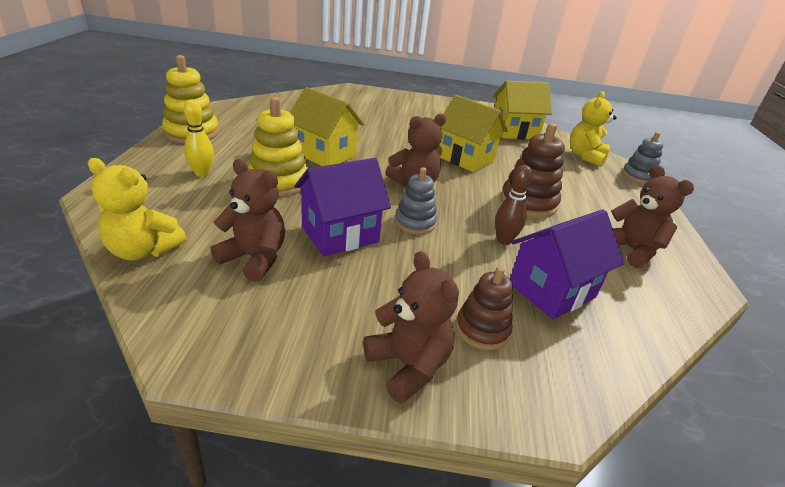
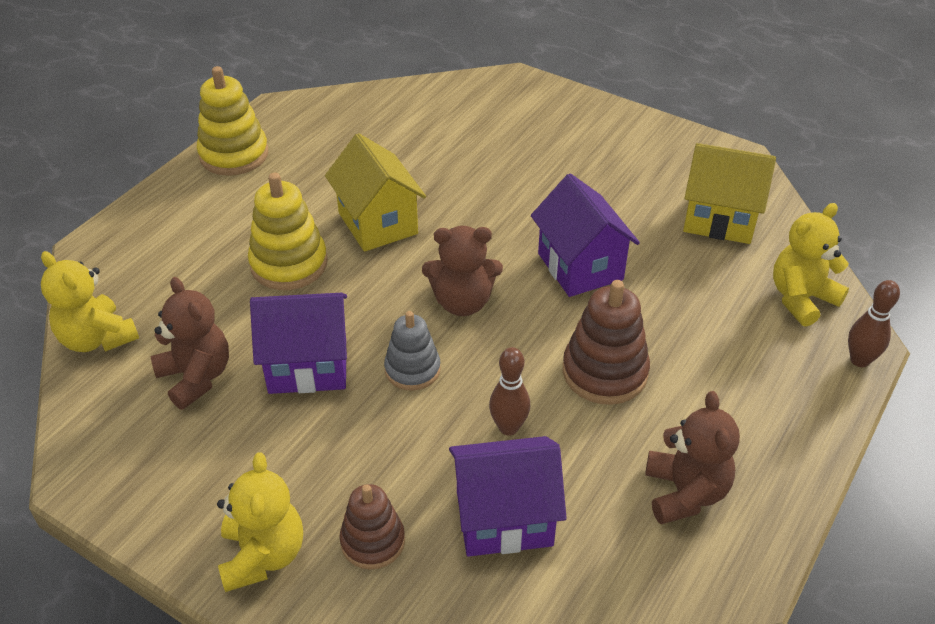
camera: 30 degrees right, 10 degrees up
(202, 173) = (209, 232): yellow bowling pin -> none
(408, 366) = (263, 555): brown teddy bear -> yellow teddy bear
(465, 158) = (580, 266): yellow house -> purple house
(638, 176) = (859, 360): grey stacking toy -> brown bowling pin

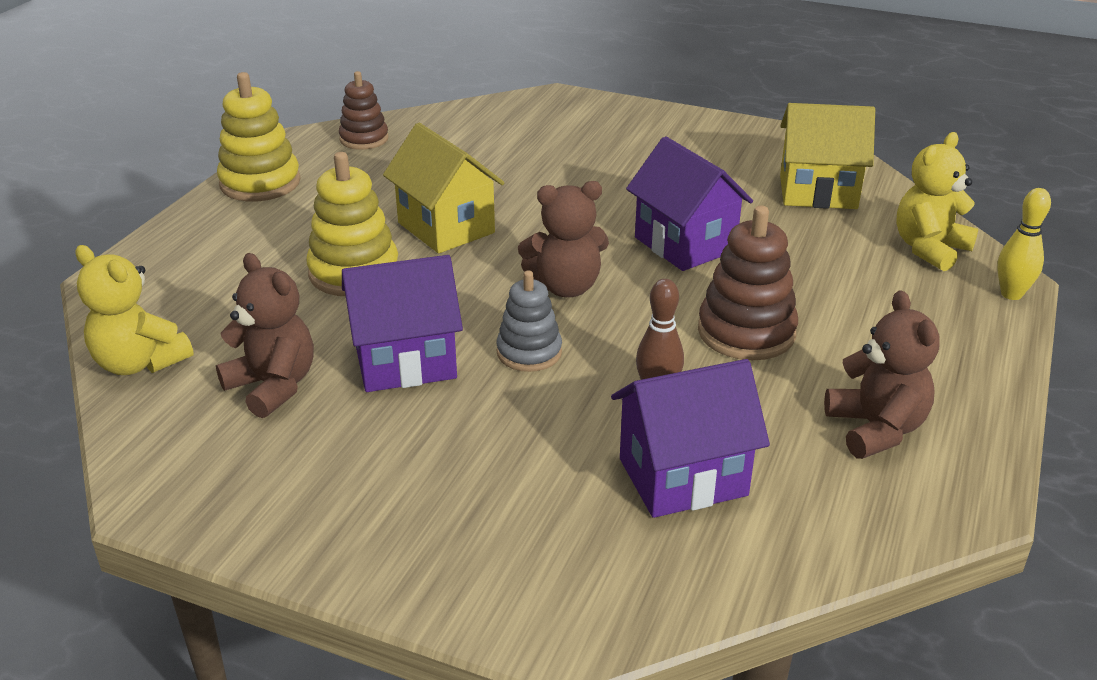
camera: 10 degrees left, 10 degrees down
(263, 555) = (406, 548): yellow teddy bear -> none
(372, 541) = (536, 518): brown stacking toy -> brown stacking toy (364, 139)
(859, 360) = (1011, 294): brown bowling pin -> yellow bowling pin

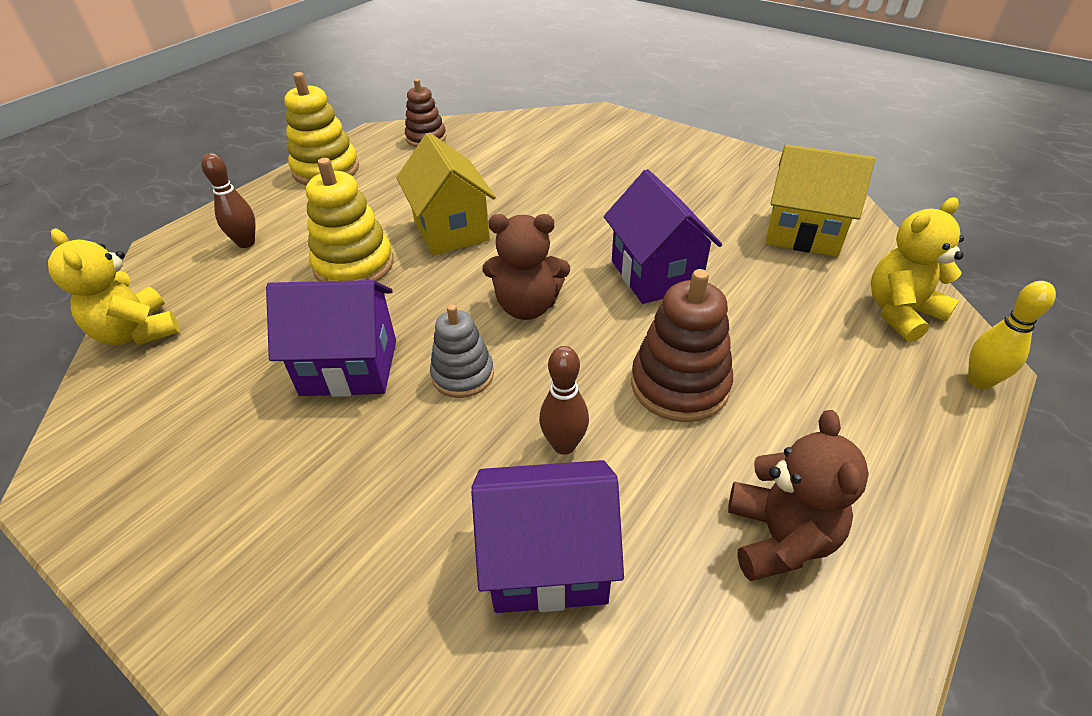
camera: 15 degrees right, 10 degrees up
(210, 265) = (246, 243): none -> brown bowling pin
(273, 386) = (226, 375): brown teddy bear -> none

